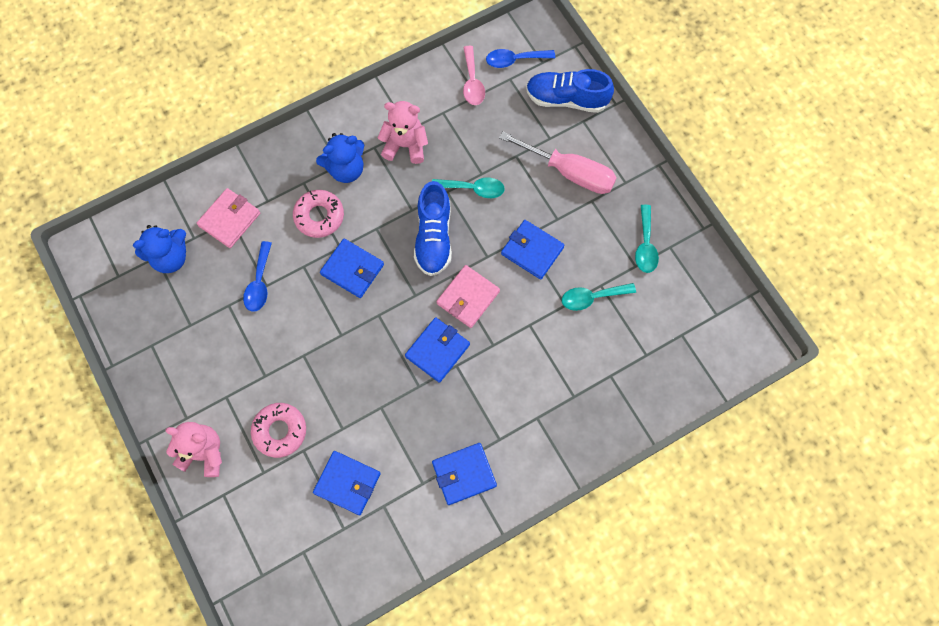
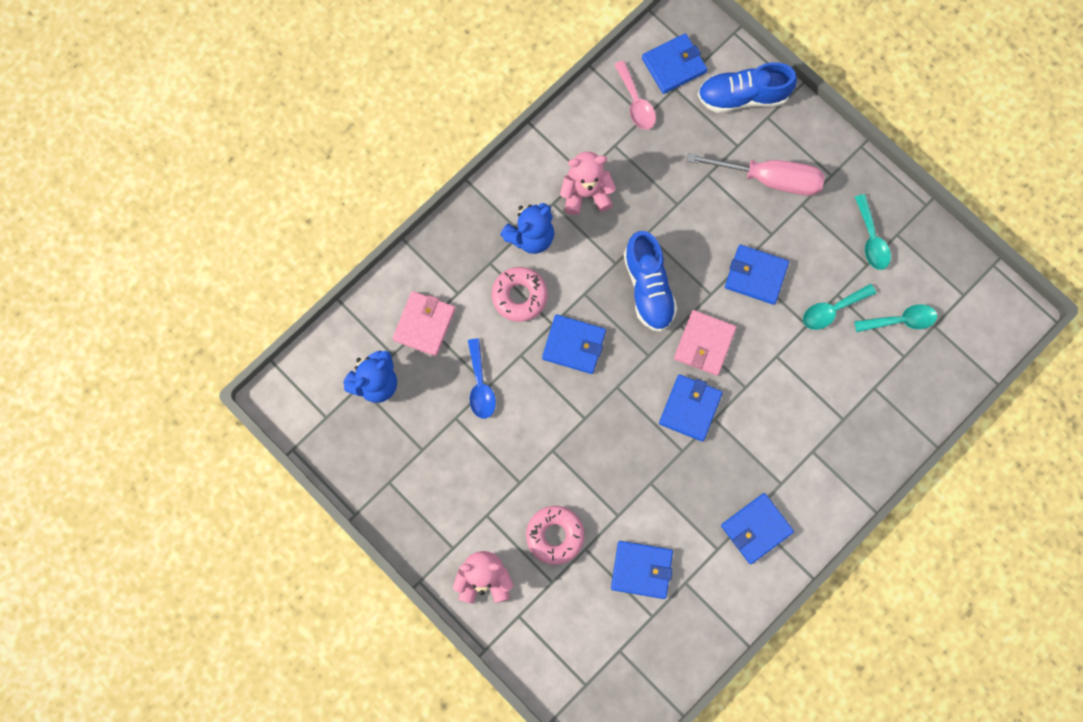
camera: 15 degrees left, 5 degrees up
(473, 189) = (674, 223): turquoise spoon -> turquoise spoon (900, 320)
(514, 60) = (674, 65): blue spoon -> blue wallet

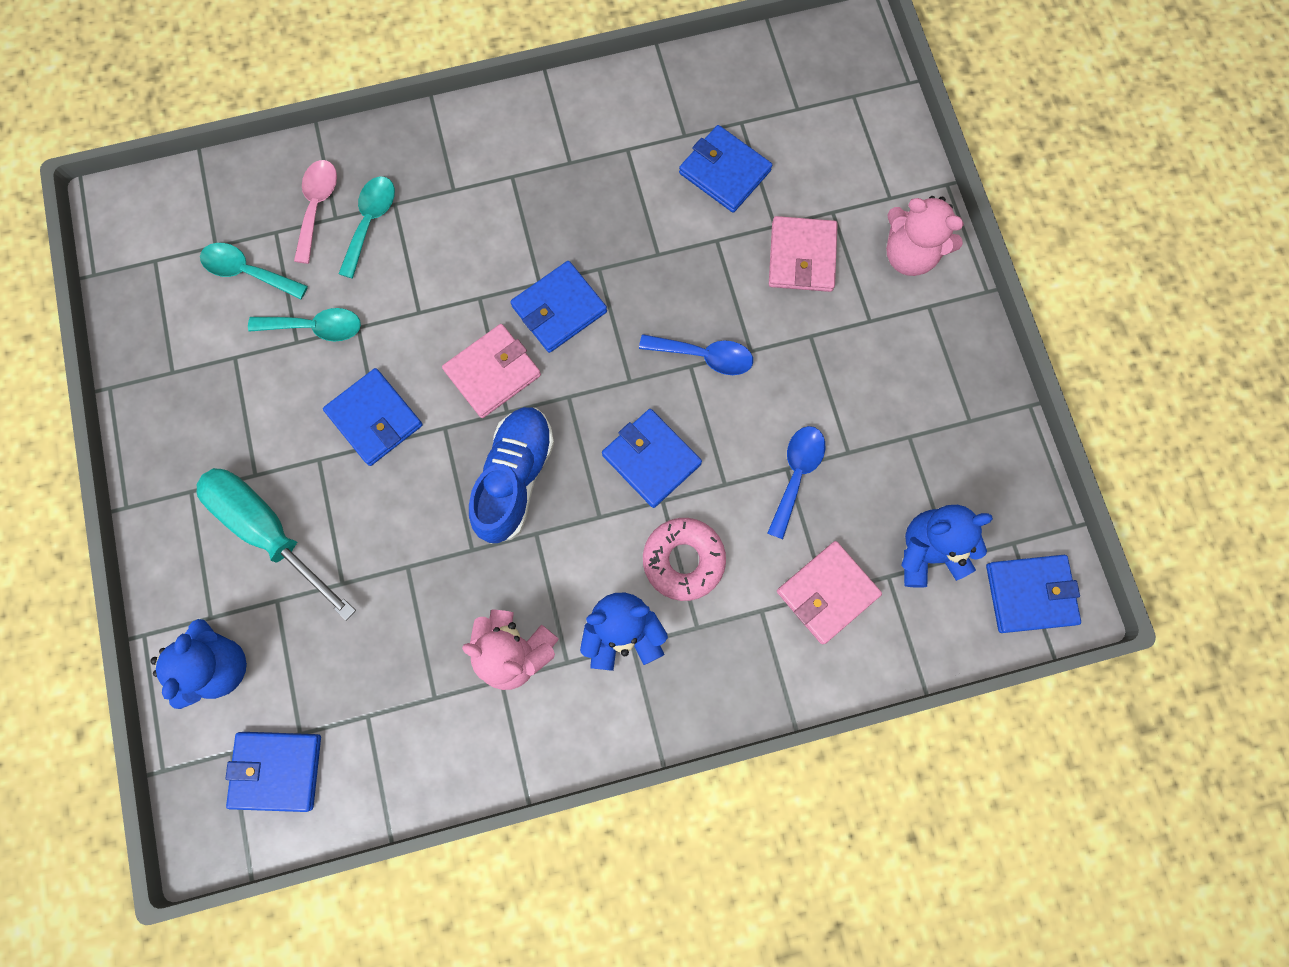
camera: 150 degrees left, 0 degrees up
(555, 535) = (802, 257): pink donut -> pink wallet
(579, 429) = (704, 356): none -> blue spoon
(636, 102) = (365, 744): pink spoon -> pink spoon (317, 206)
(743, 96) = (220, 666): blue shoe -> blue teddy bear
(756, 529) = (571, 146): blue wallet -> blue wallet (1030, 594)
(769, 179) = (269, 531): pink screwdriver -> turquoise screwdriver
(871, 239) = (206, 383): turquoise spoon -> turquoise spoon (370, 222)

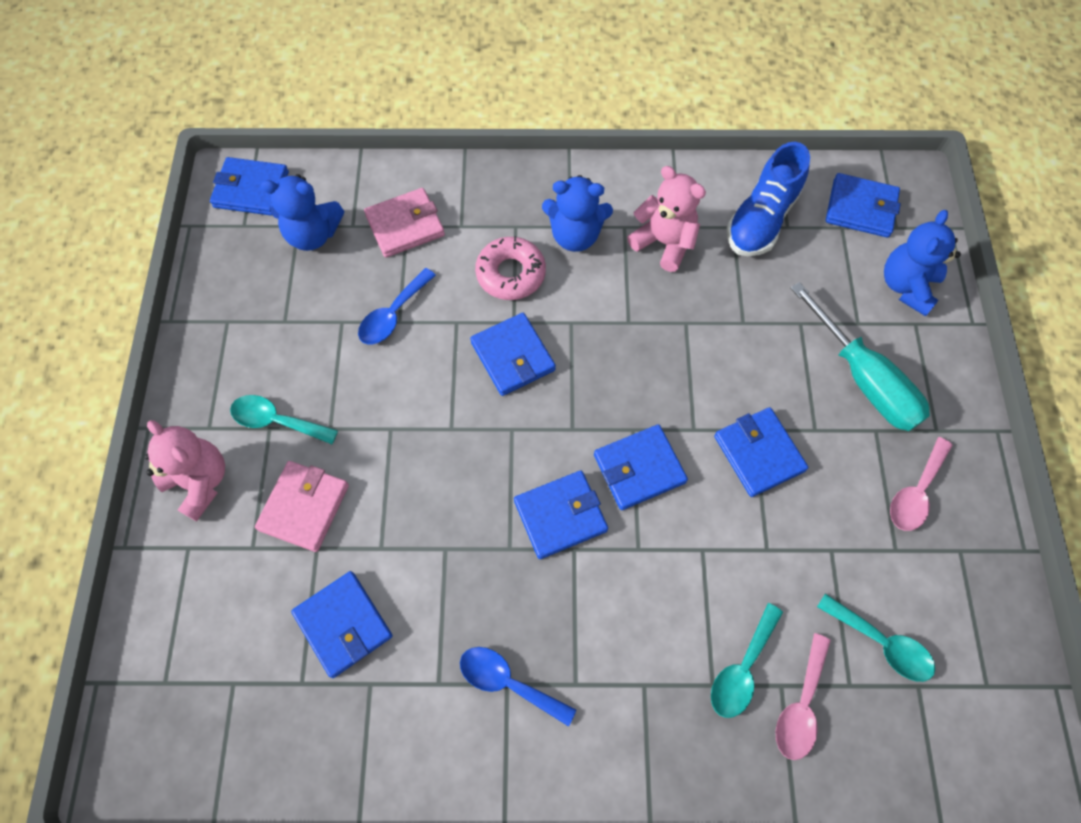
camera: 165 degrees left, 10 degrees down
(214, 418) = (916, 492): none -> pink spoon
(316, 327) = (810, 560): turquoise spoon -> turquoise spoon (277, 421)
(493, 372) = (639, 469): pink wallet -> blue wallet
(515, 478) = (637, 369): blue shoe -> blue shoe (761, 219)
(704, 356) = (435, 434): blue spoon -> blue spoon (508, 682)

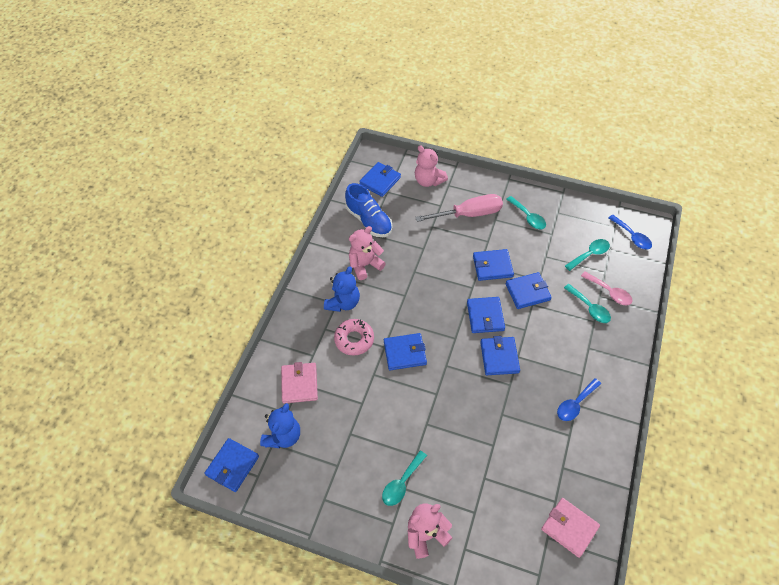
camera: 70 degrees left, 10 degrees down
(304, 507) = (459, 479): pink wallet -> pink wallet (569, 528)
(343, 624) = (529, 473): blue wallet -> blue wallet (527, 292)
(393, 315) = (356, 405): blue spoon -> blue spoon (632, 236)
(863, 378) = (468, 214): turquoise screwdriver -> pink screwdriver
(906, 286) = (428, 181): blue teddy bear -> pink teddy bear
(916, 492) = (528, 217): pink spoon -> turquoise spoon

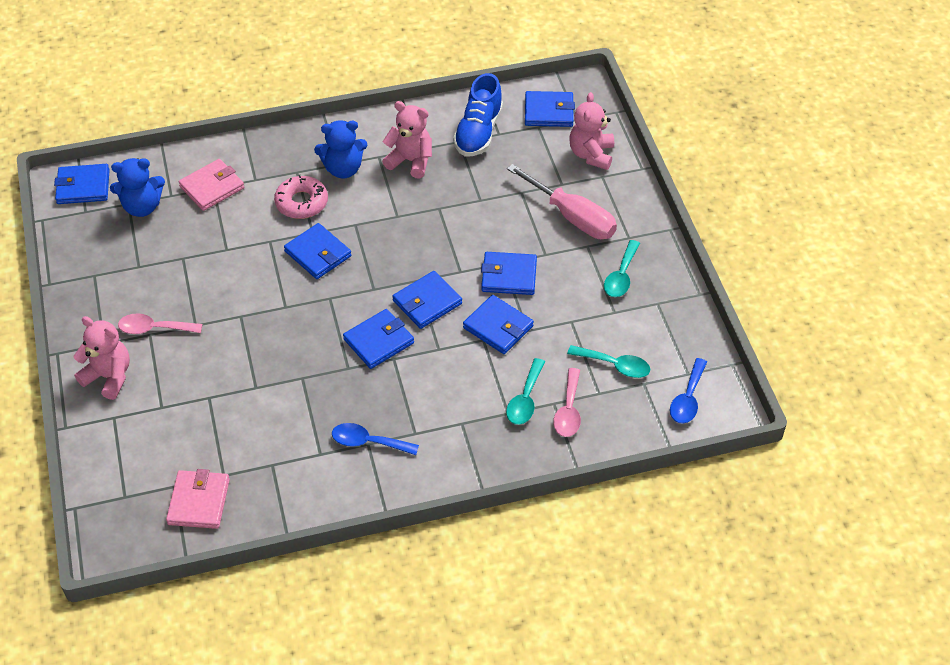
camera: 55 degrees right, 5 degrees down
(402, 483) = (154, 328): turquoise spoon -> pink spoon
(492, 266) = (509, 276): blue wallet -> blue wallet turned 45 degrees counterclockwise

